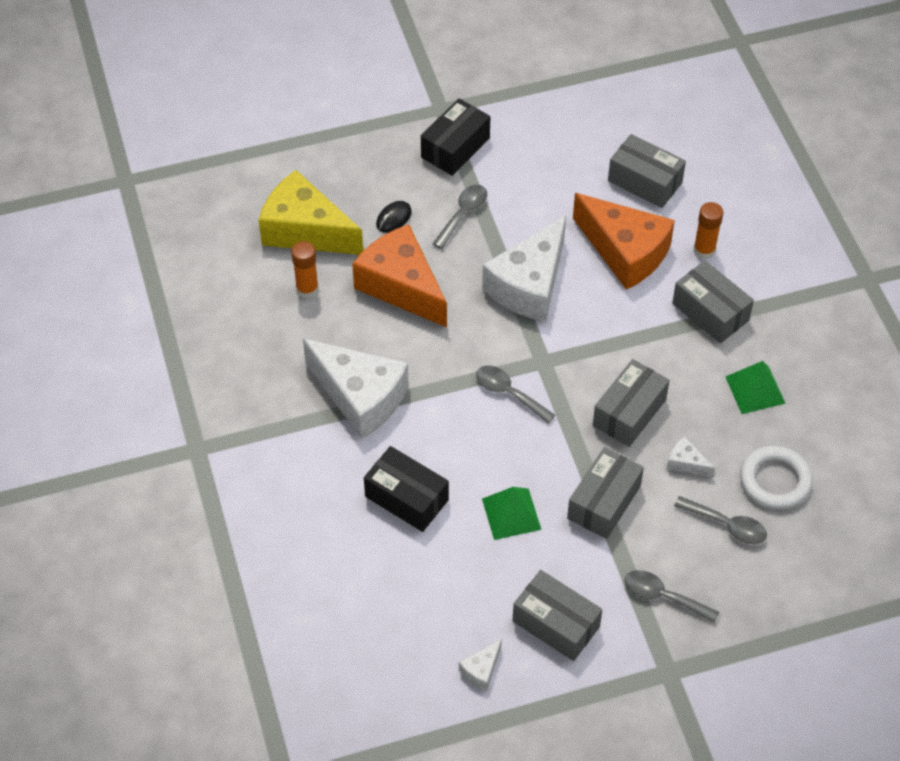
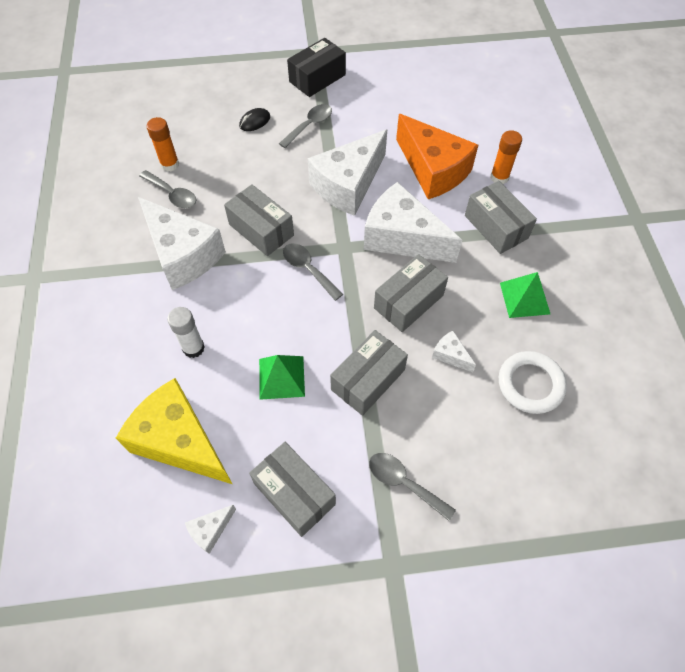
camera: 10 degrees right, 5 degrees up
(305, 231) = (184, 122): yellow cheese -> yellow cheese (179, 441)
(401, 286) = (244, 172): orange cheese -> none
(406, 498) = (193, 348): black box -> white glue stick
(606, 340) = (402, 238): none -> white cheese
(645, 181) = (460, 120): grey box -> grey box (261, 230)
(727, 525) = (478, 420): grey spoon -> grey spoon (172, 194)

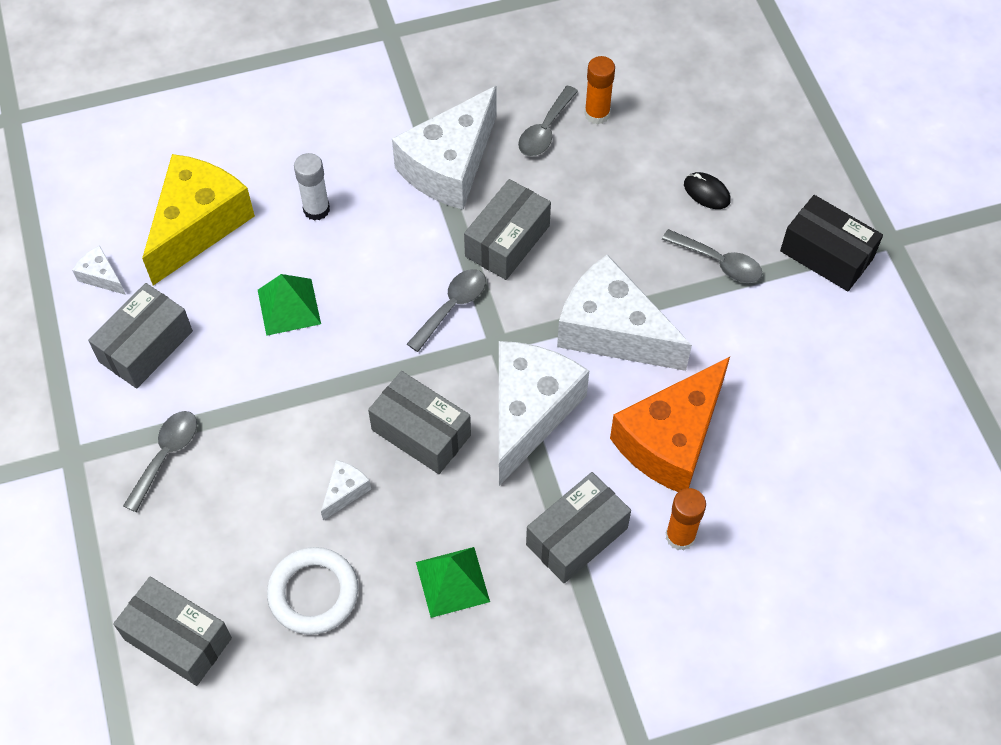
camera: 80 degrees right, 0 degrees up
(368, 380) = (296, 399): grey box -> grey box (178, 639)

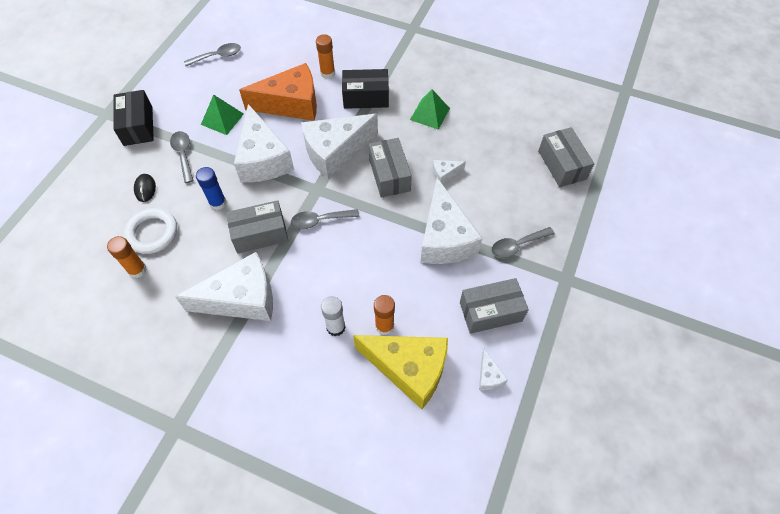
camera: 140 degrees left, 0 degrees up
(198, 225) = (409, 369): yellow cheese -> yellow cheese turned 135 degrees counterclockwise
(262, 247) = (384, 326): none -> orange glue stick
(271, 397) = (444, 238): none -> white cheese
(289, 307) = (398, 279): green pyramid -> green pyramid (222, 119)
(313, 593) = (490, 145): white ring -> white ring (152, 233)
(545, 130) = (172, 281): grey spoon -> grey spoon (218, 56)
(576, 536) = (366, 97): grey box -> black box
(600, 238) = (218, 203): none -> blue glue stick

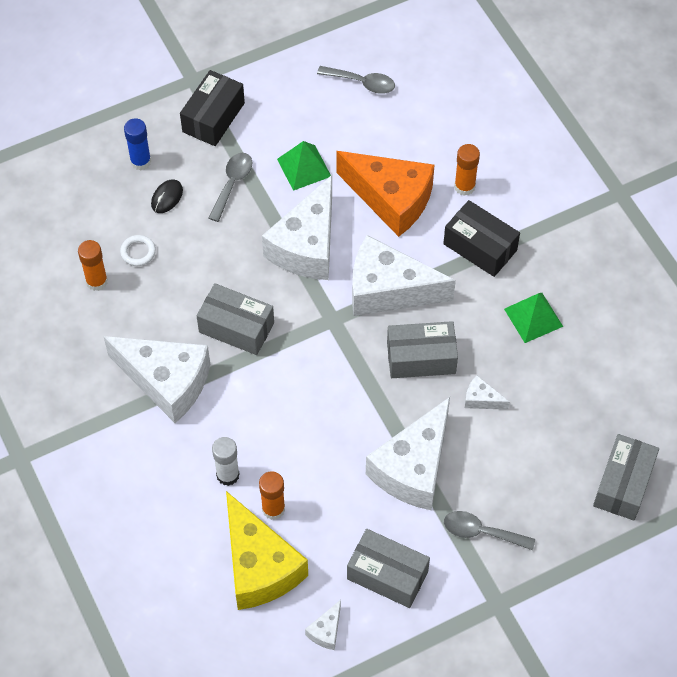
camera: 40 degrees right, 0 degrees up
(152, 233) = (138, 252): white ring -> white ring, size x0.56
(218, 203) = (223, 263): blue glue stick -> blue glue stick (140, 161)
(320, 220) = (306, 356): grey spoon -> none
(389, 175) = (421, 358): grey box -> grey box turned 60 degrees clockwise

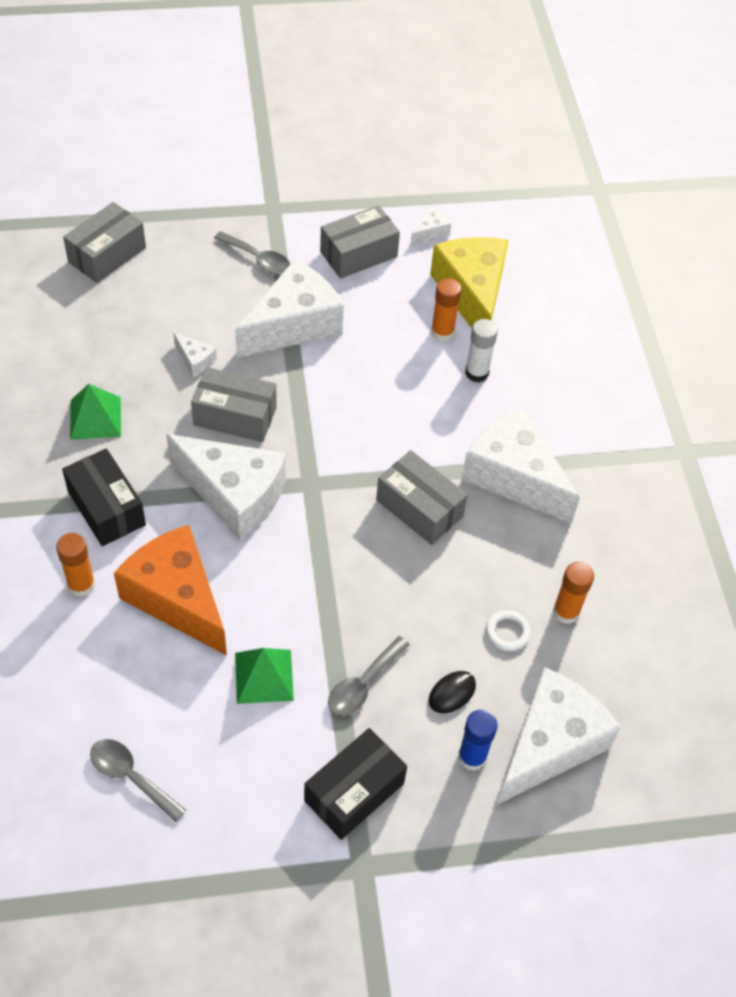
camera: 165 degrees left, 5 degrees down
(307, 246) = (303, 574): white cheese -> white cheese (549, 744)
(387, 575) = (358, 254): grey box -> grey box turned 75 degrees counterclockwise

